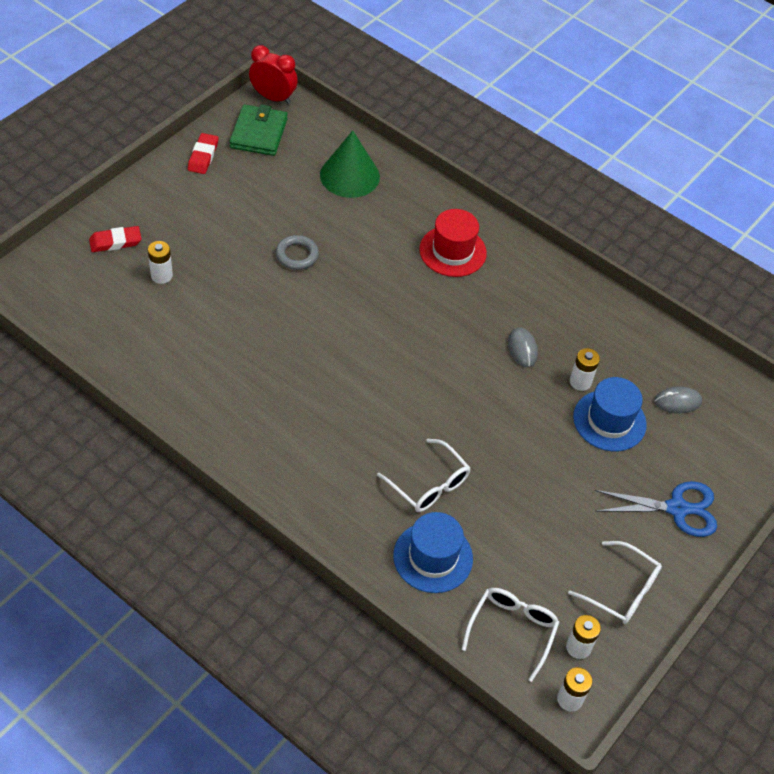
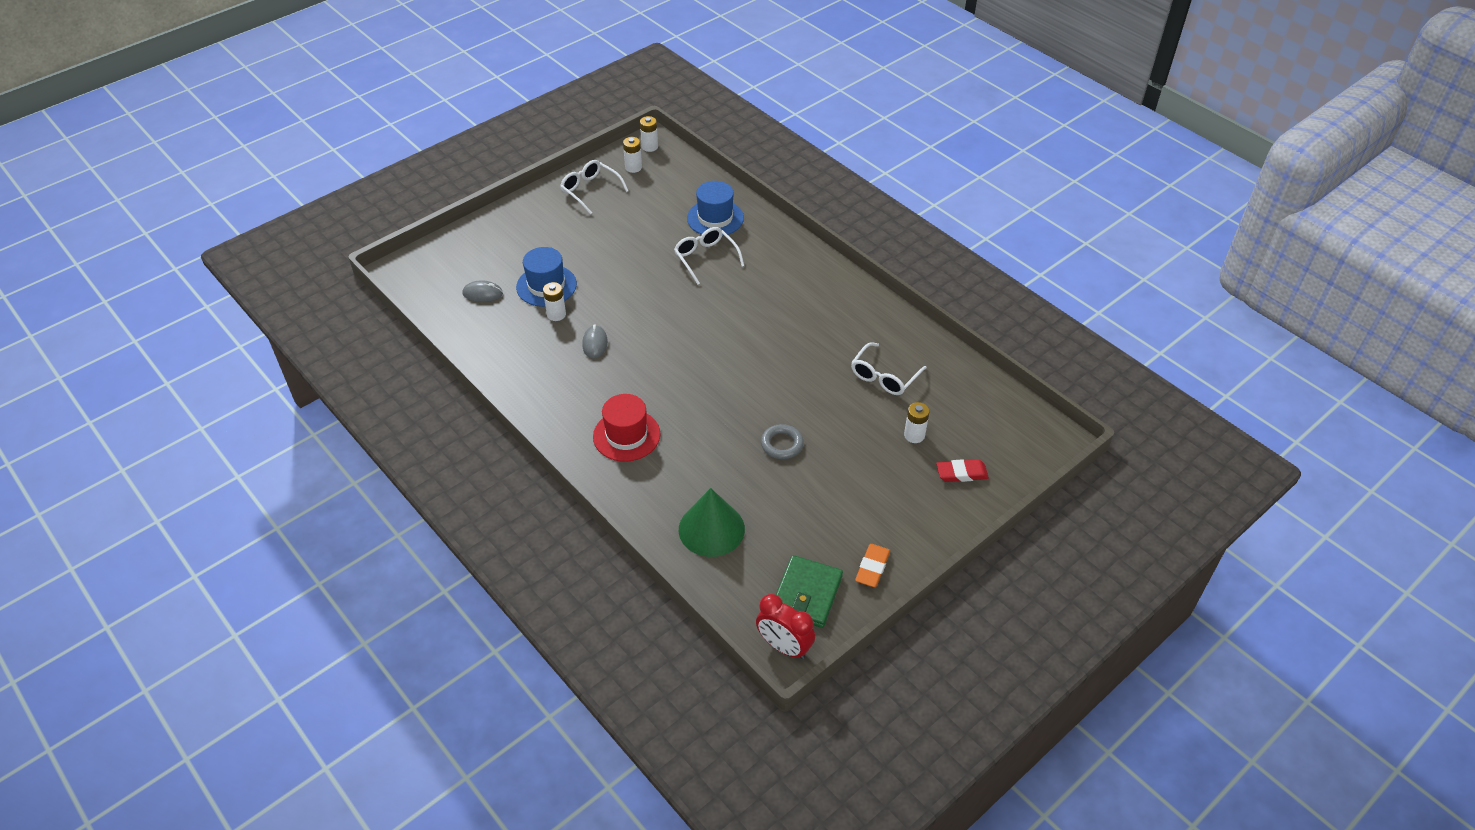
camera: 165 degrees left, 5 degrees down
(203, 156) = (872, 567): red eraser -> orange eraser
(512, 630) = (673, 178): white glasses -> white glasses (884, 376)
(677, 508) = (525, 228): blue scissors -> none

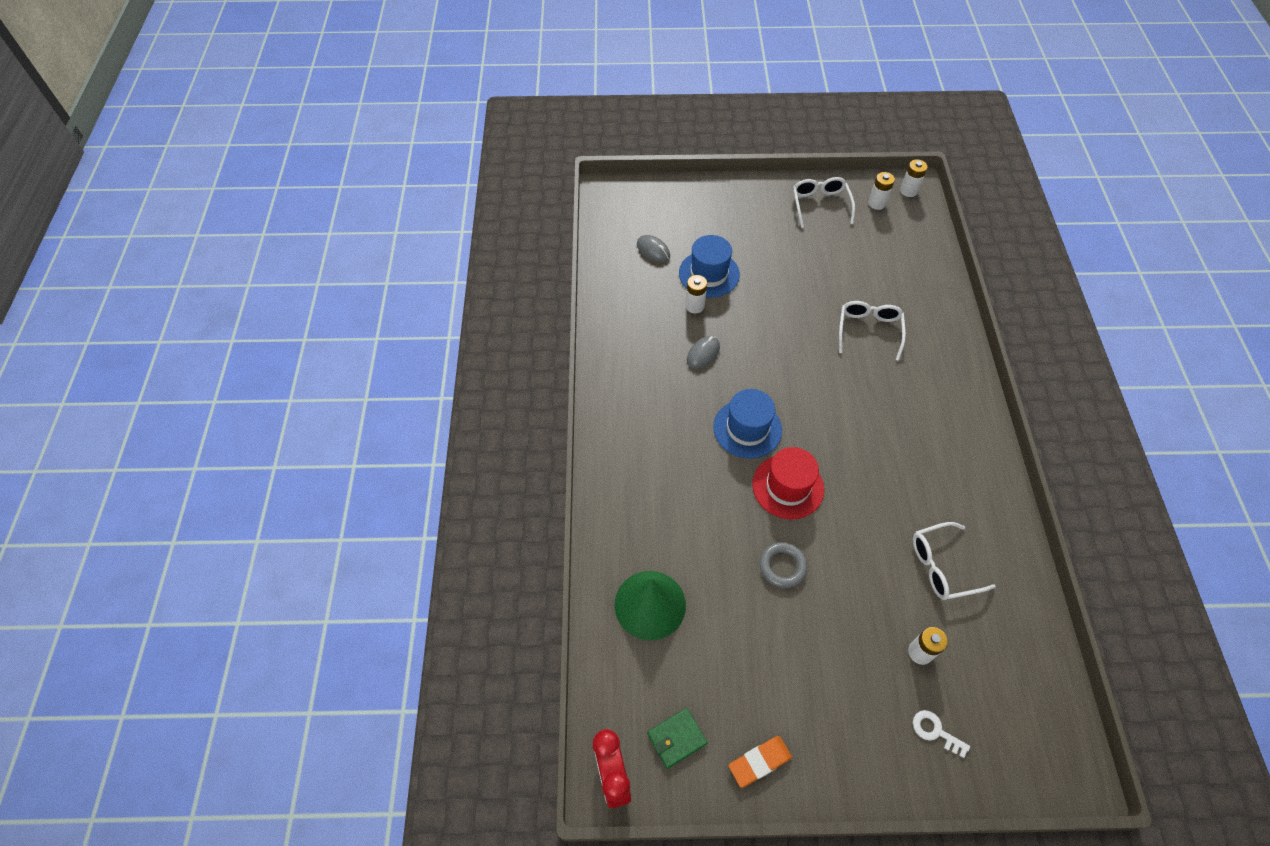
camera: 40 degrees right, 10 degrees up
(626, 435) = (656, 459): red hat -> red hat (788, 487)
(715, 218) = (911, 295): blue hat -> blue hat (747, 428)
(806, 594) = (676, 738): green wallet -> green wallet, size x0.64
(961, 473) = (935, 731): red eraser -> white key

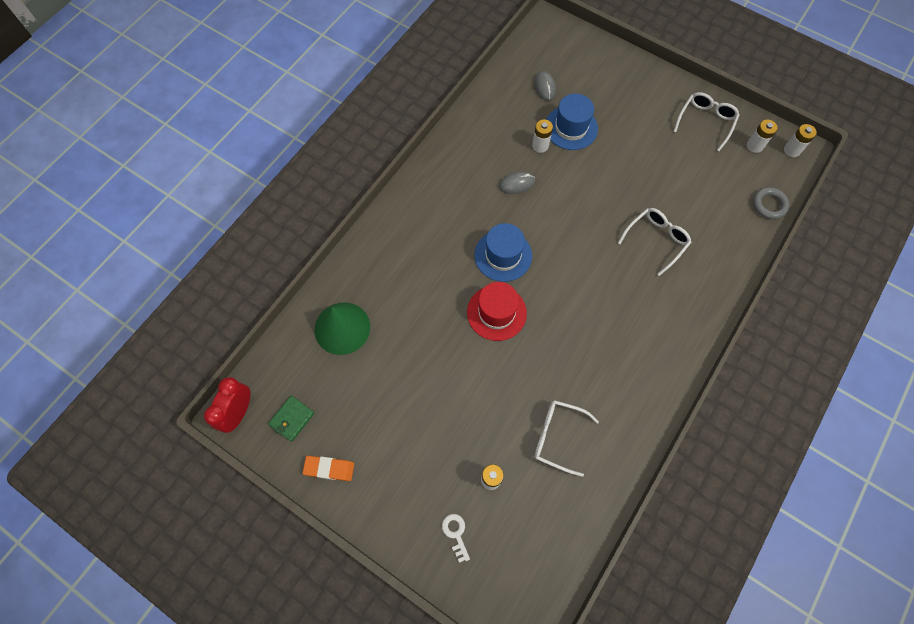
camera: 35 degrees right, 10 degrees up
(676, 738) = (292, 419): green wallet -> green wallet turned 60 degrees counterclockwise
(782, 566) = (447, 362): grey ring -> grey ring (769, 205)

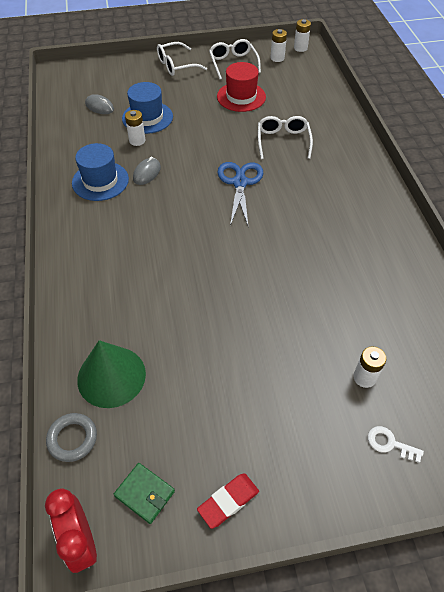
camera: 45 degrees left, 15 degrees down
(292, 419) = (145, 494): green wallet -> green wallet turned 45 degrees counterclockwise
(329, 468) = (228, 501): orange eraser -> red eraser
(496, 312) = (229, 262): red hat -> red hat (241, 97)
(503, 255) = (189, 223): blue hat -> blue hat (100, 181)
(558, 437) = (372, 305): white glasses -> white glasses (176, 65)
(577, 251) = (240, 183): none -> blue scissors
(769, 205) = (323, 80): grey ring -> grey ring (72, 439)

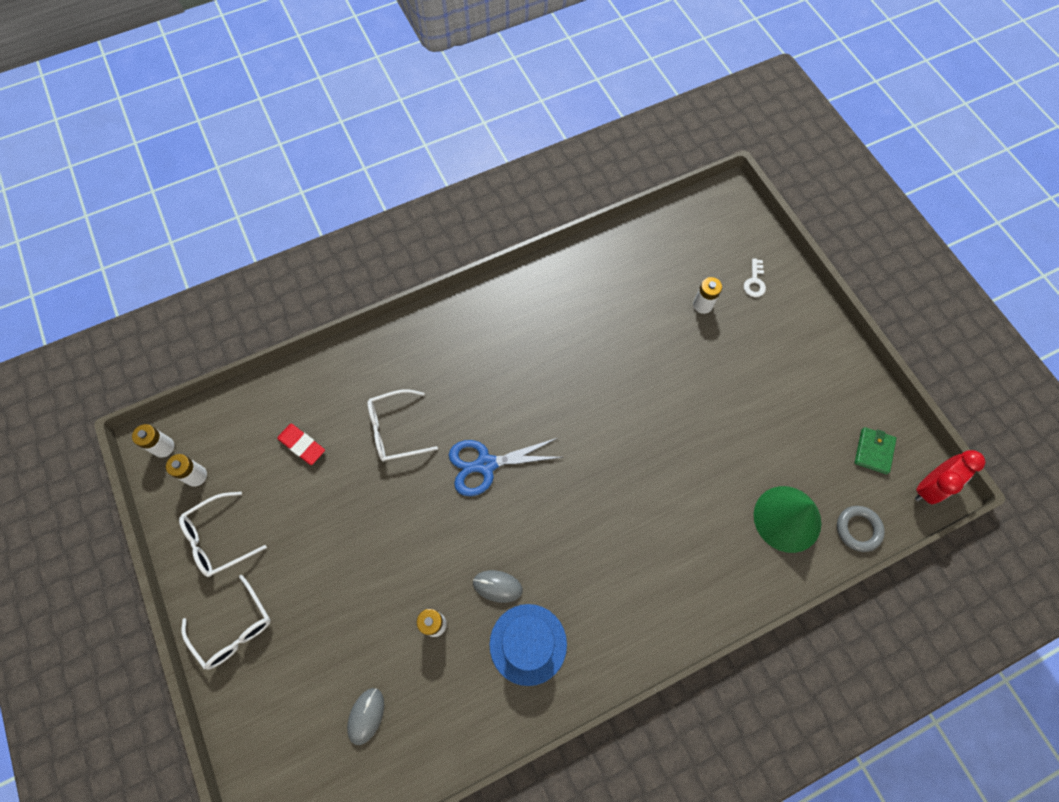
camera: 105 degrees left, 15 degrees up
(147, 117) = (379, 628): blue hat -> none
(228, 501) = (850, 387): red eraser -> red eraser (302, 445)
(241, 97) = (305, 505): red hat -> none

